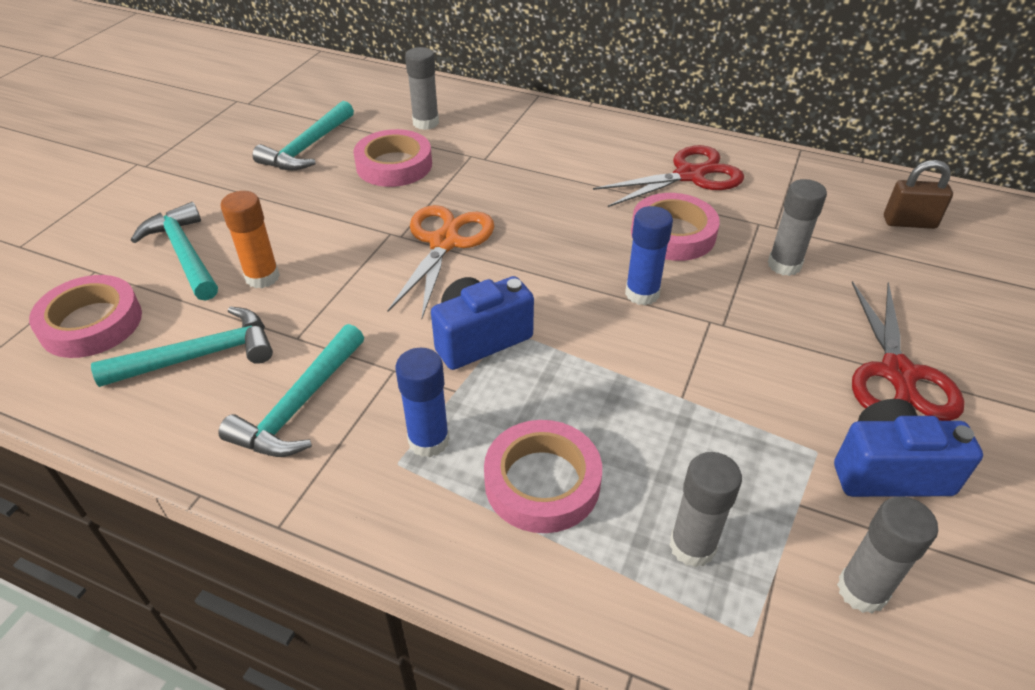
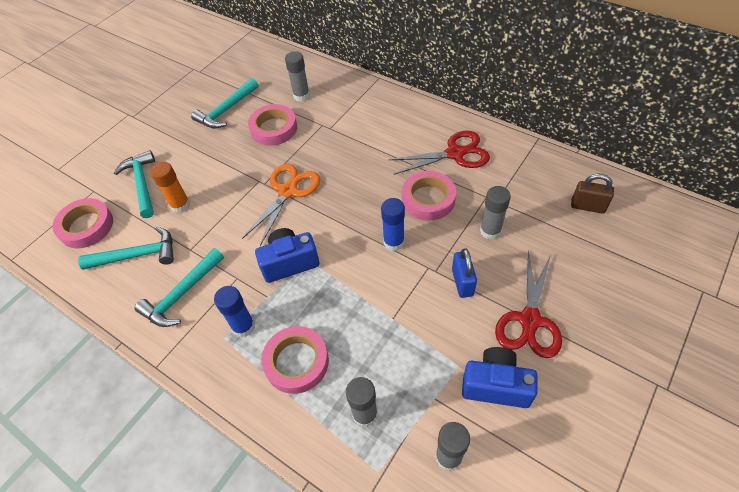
camera: 15 degrees right, 10 degrees up
(772, 335) = (462, 282): none -> blue padlock

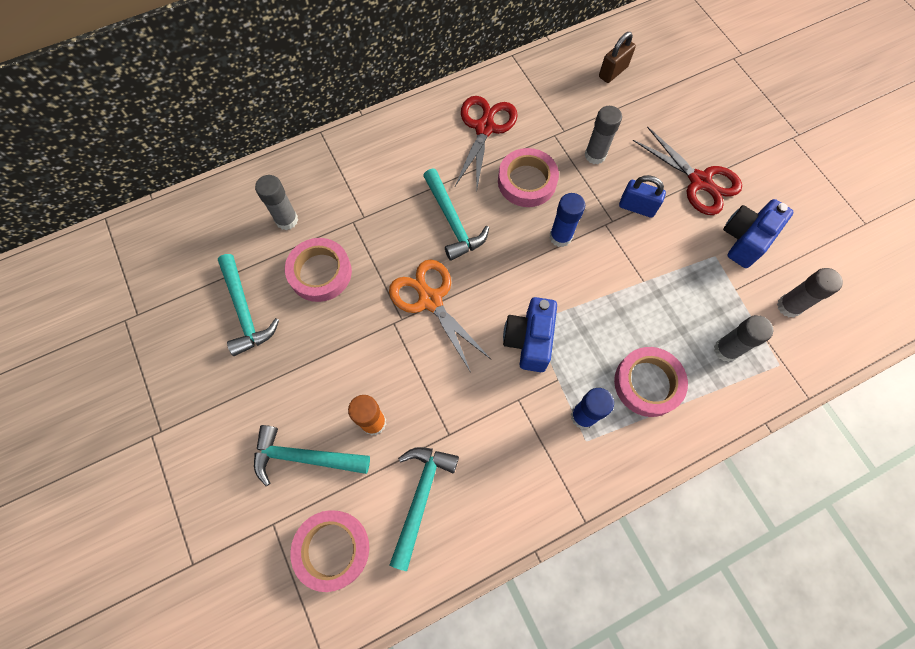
camera: 65 degrees left, 15 degrees up
(182, 294) = (507, 465): turquoise hammer -> turquoise hammer (453, 221)

